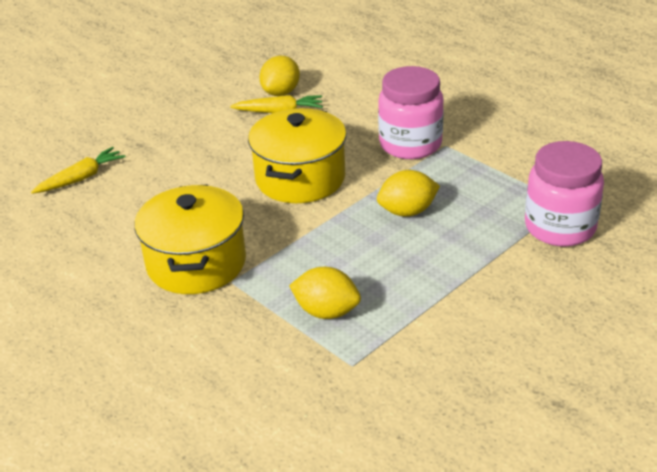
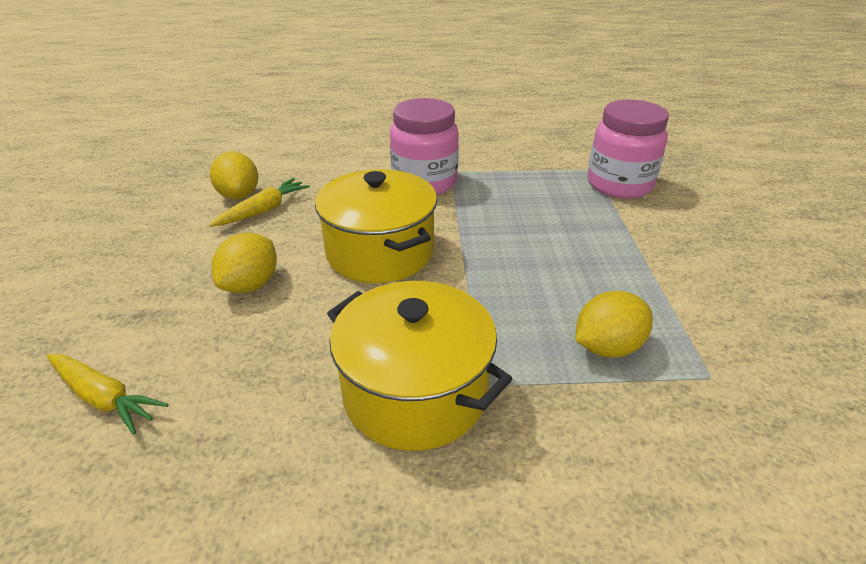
camera: 50 degrees left, 0 degrees up
(81, 178) = (104, 398): yellow carrot -> yellow carrot turned 120 degrees clockwise
(407, 211) = (511, 229): yellow lemon -> yellow lemon (250, 285)

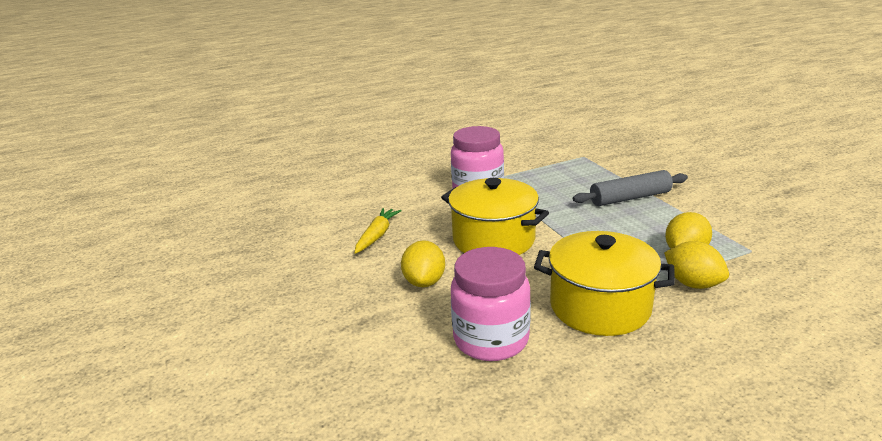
camera: 20 degrees left, 10 degrees down
(104, 398) = (400, 371): yellow carrot -> none
(239, 195) = (345, 231): yellow lemon -> yellow lemon (693, 284)
(602, 242) = (630, 198): none -> grey rolling pin
(619, 185) = (609, 162): pink jar -> pink jar (491, 339)

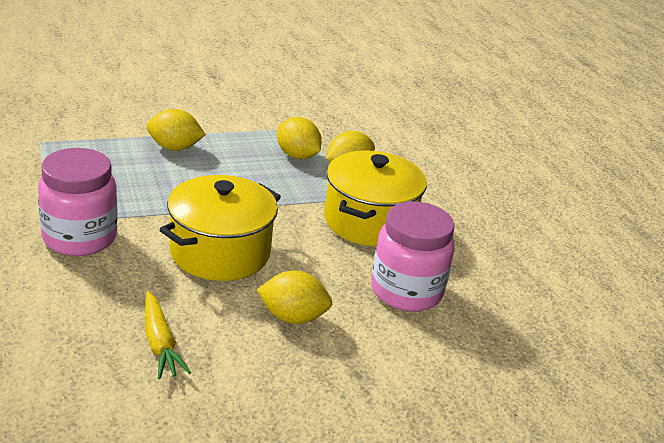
camera: 90 degrees left, 5 degrees up
(377, 236) = (160, 343): yellow carrot -> yellow carrot turned 135 degrees counterclockwise
(630, 198) = (174, 148): grey rolling pin -> yellow lemon

